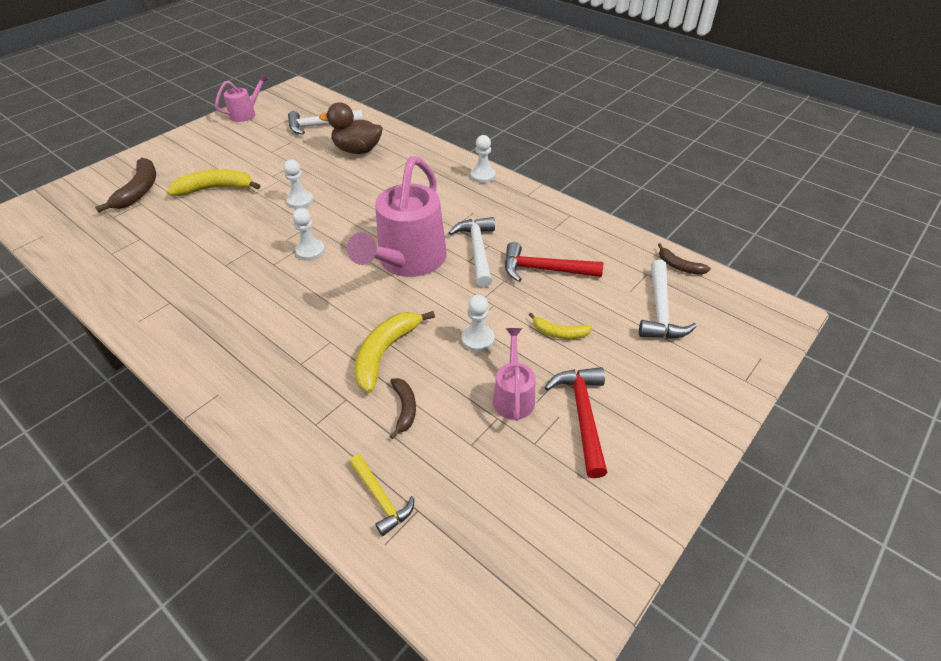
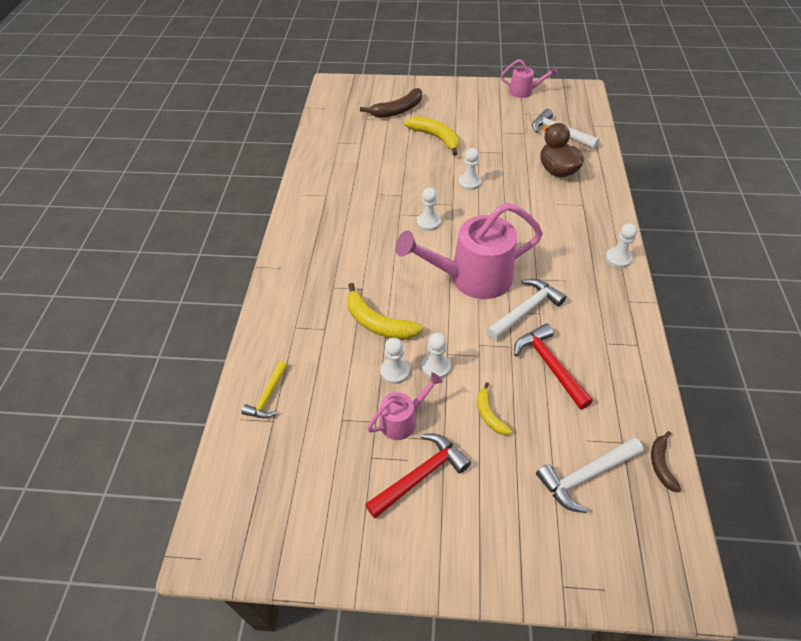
camera: 55 degrees right, 5 degrees up
(385, 352) = (378, 323): yellow banana -> yellow banana turned 135 degrees counterclockwise
(404, 408) = (341, 364): brown banana -> none
(454, 371) = (395, 371): none -> white pawn

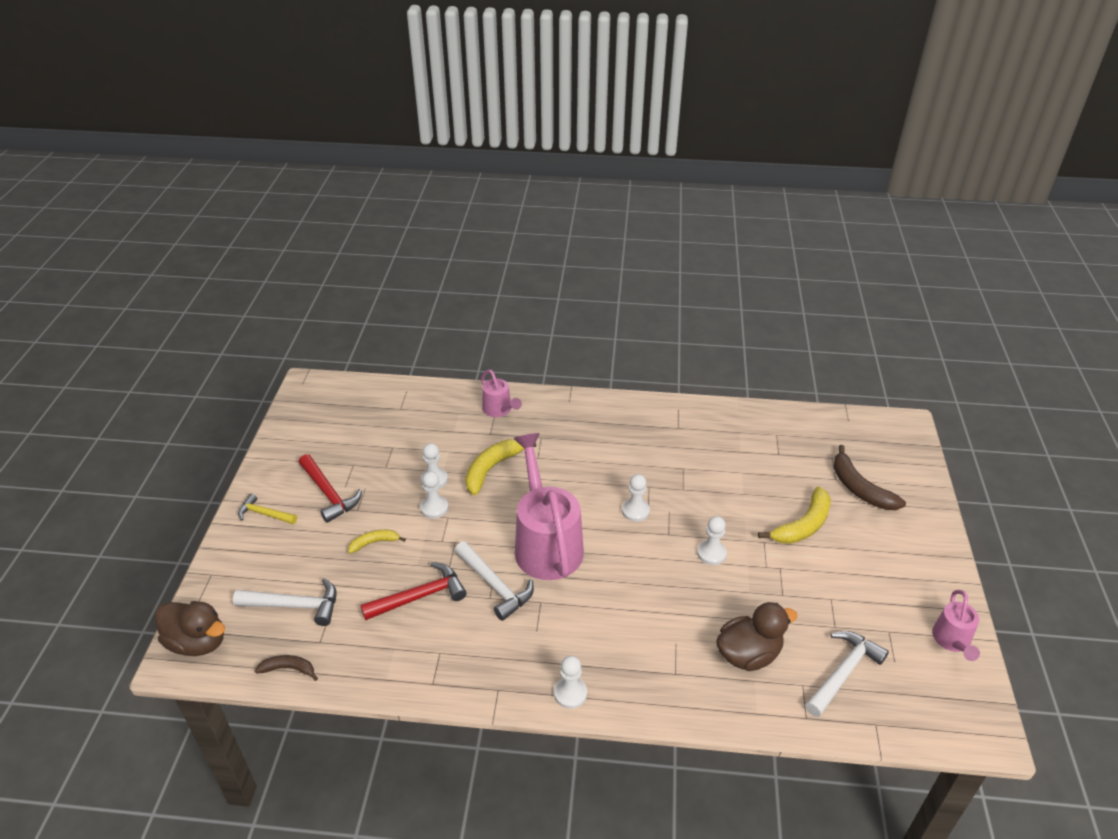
camera: 90 degrees right, 10 degrees down
(268, 396) = (424, 404): yellow hammer -> yellow hammer (264, 514)
(403, 419) = (383, 484): pink watering can -> pink watering can (499, 410)
(585, 476) = (295, 605): white hammer -> white hammer turned 120 degrees clockwise
(658, 570) = (198, 642): none -> brown duck

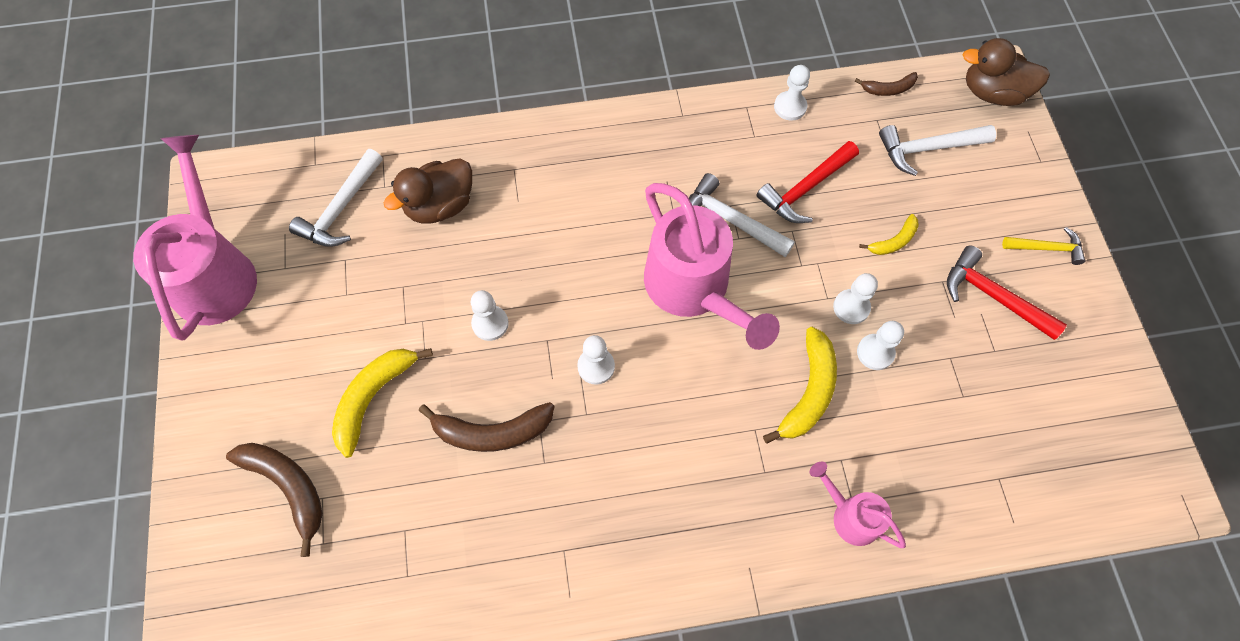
camera: 165 degrees right, 25 degrees up
(570, 693) = (612, 127): white pawn -> white pawn (790, 107)
(717, 490) = (492, 432): none -> brown banana
(952, 641) = (215, 271): pink watering can -> pink watering can, size x2.01

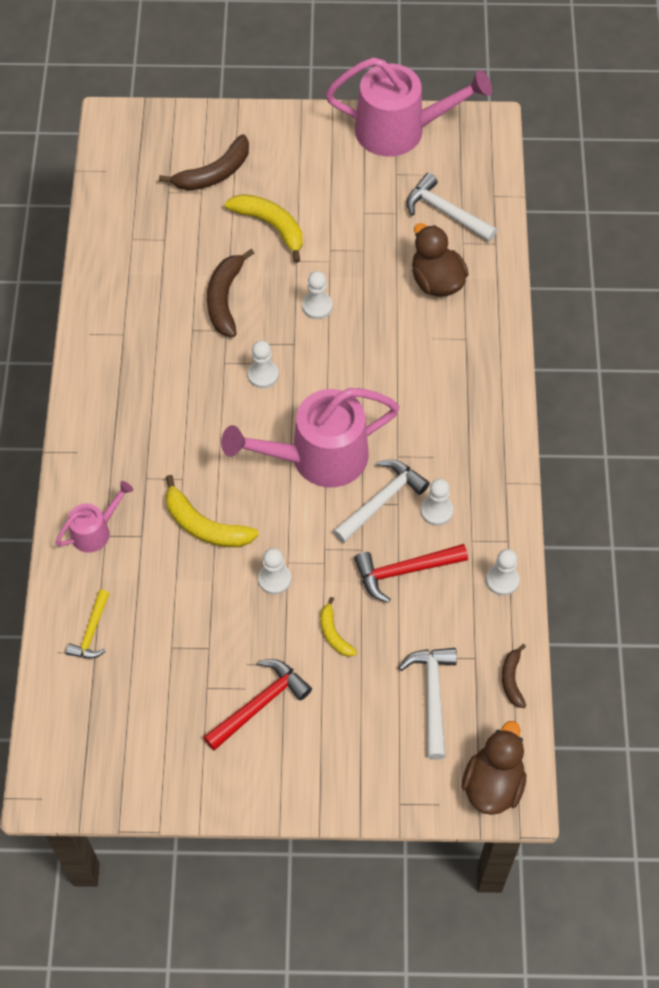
camera: 100 degrees right, 5 degrees down
(805, 189) = (404, 571): red hammer -> red hammer turned 75 degrees counterclockwise
(875, 352) = (227, 587): white pawn -> white pawn (436, 511)
(1046, 248) = (300, 772): yellow hammer -> yellow hammer (91, 632)

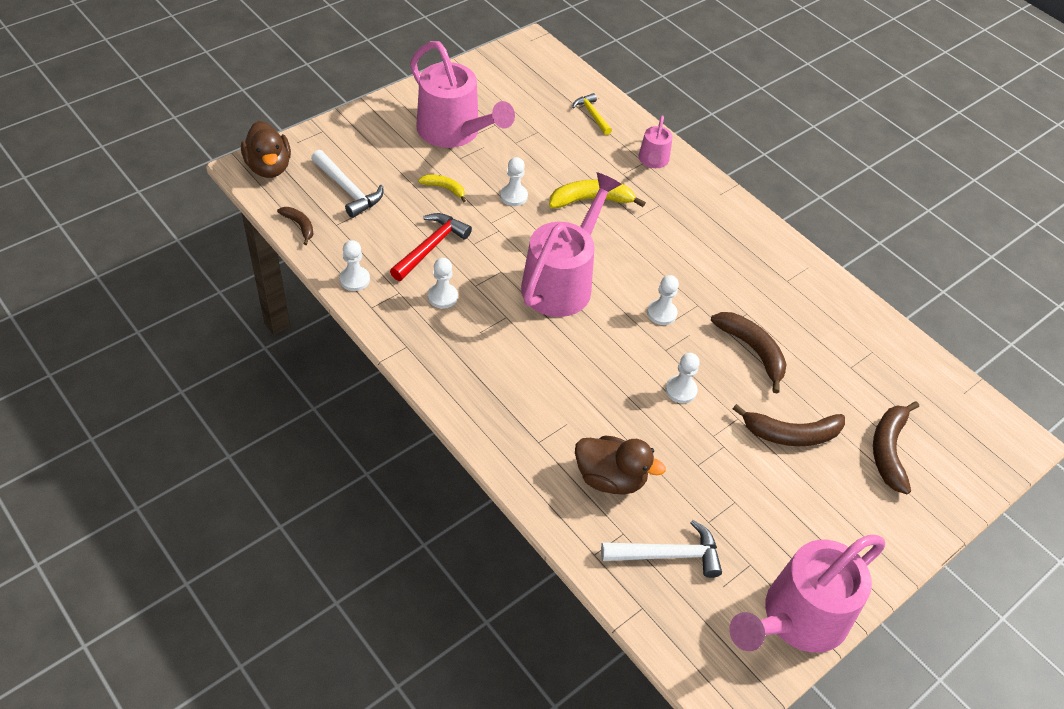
camera: 135 degrees right, 10 degrees down
(260, 704) = (455, 133): red hammer -> pink watering can
(271, 226) = (791, 434): yellow banana -> brown banana
(381, 500) = (489, 281): white hammer -> none

